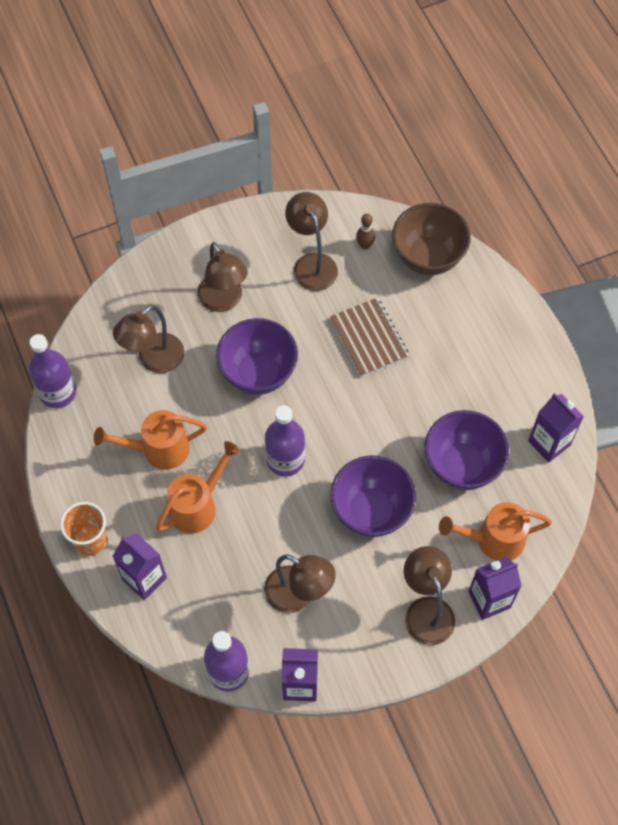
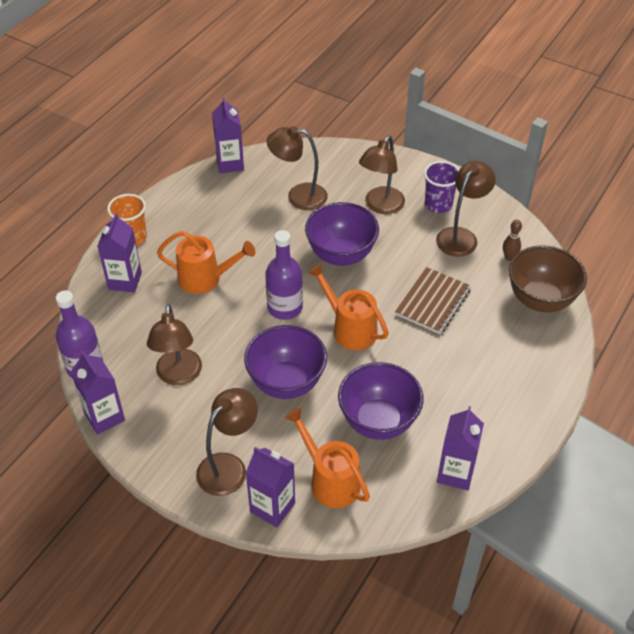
camera: 55 degrees right, 15 degrees down
(57, 392) = (230, 164): purple bottle -> purple carton
(158, 449) = (231, 235): orange watering can -> orange watering can (349, 328)
(260, 254) = (438, 204): none -> purple cup

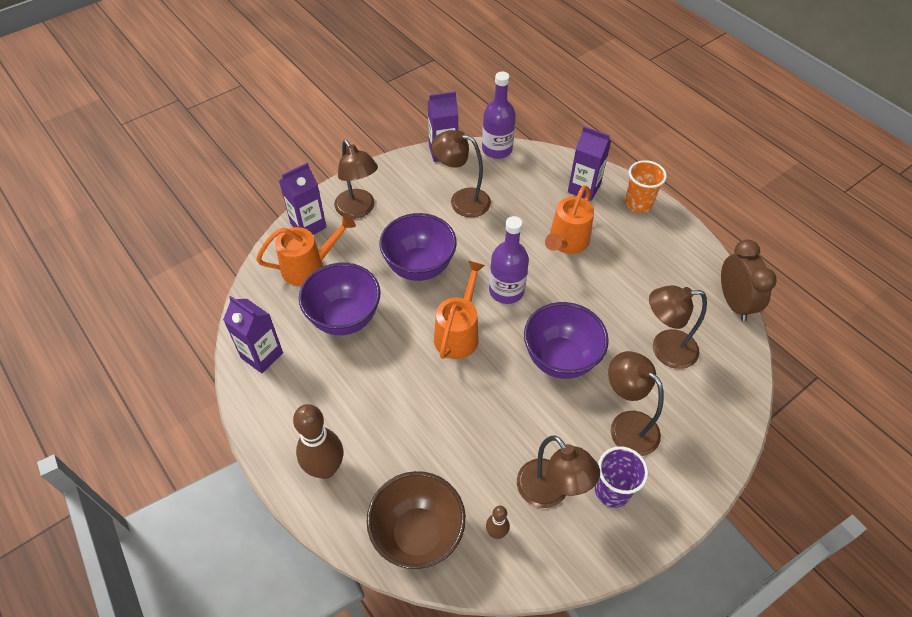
camera: 110 degrees right, 5 degrees up
(230, 164) = (734, 303): purple carton -> brown clock
(298, 196) = (664, 349): brown lamp -> brown lamp turned 120 degrees counterclockwise
(349, 328) = (458, 333): orange watering can -> orange watering can turned 45 degrees counterclockwise
(433, 302) = (461, 419): brown notebook -> none
(529, 376) = (325, 468): none -> brown bowling pin

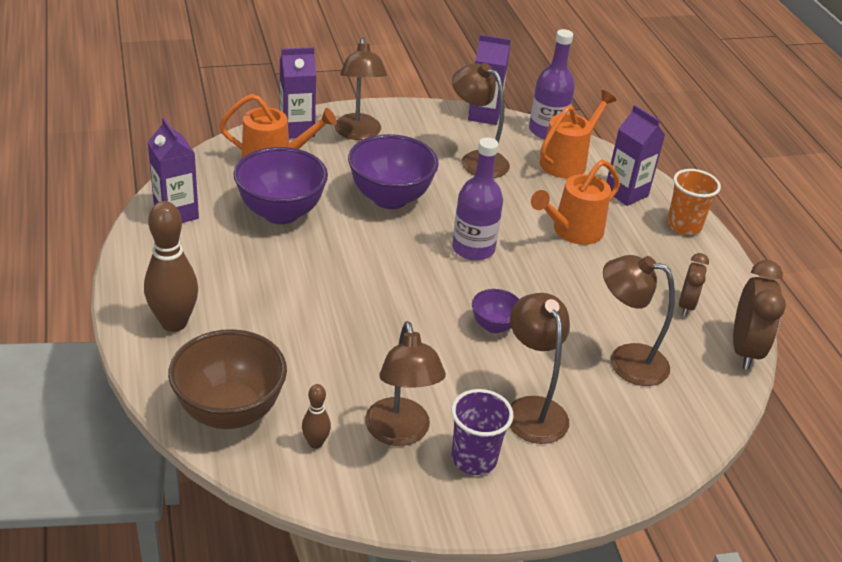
camera: 20 degrees right, 15 degrees down
(458, 333) = (394, 265): orange watering can -> orange watering can (567, 161)
(560, 359) = (494, 326): purple bowl -> purple bowl, size x0.51
(677, 279) = (686, 305): none -> brown clock

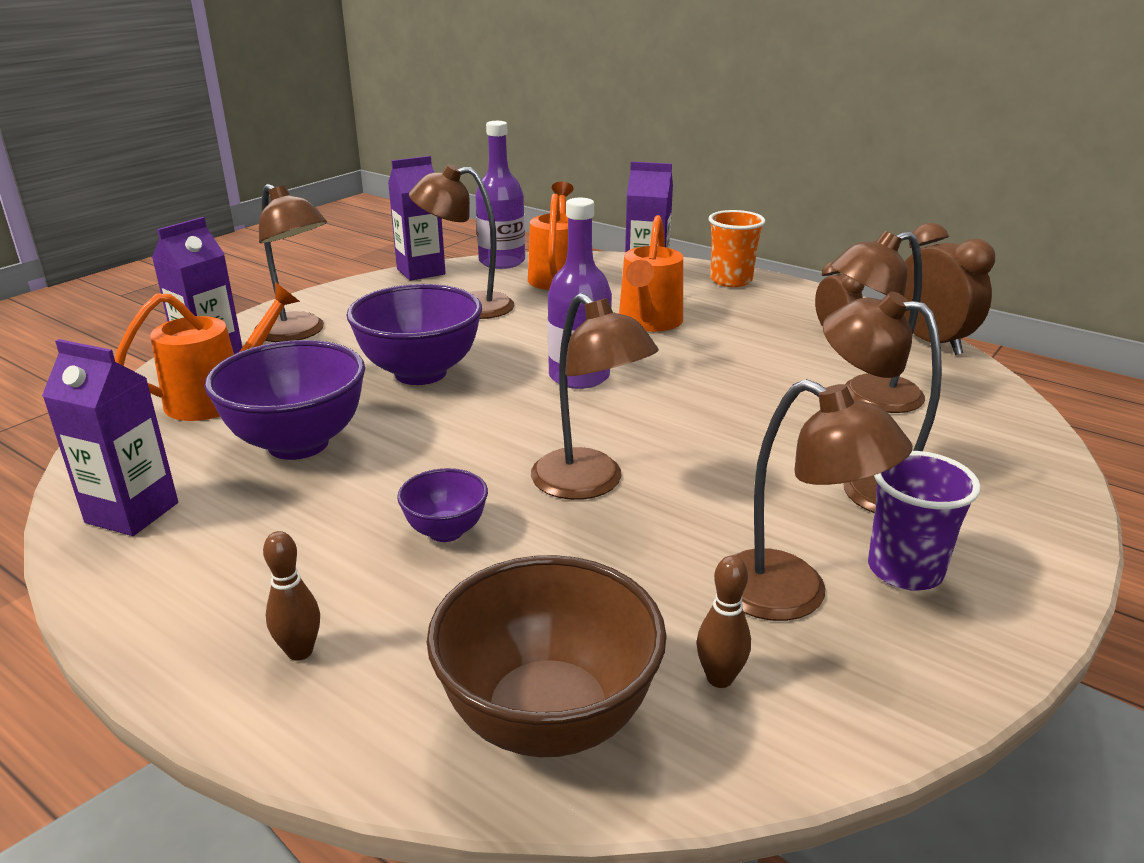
camera: 35 degrees left, 10 degrees down
(174, 323) = (300, 651): brown bowling pin -> brown bowling pin, size x0.50
(387, 318) = (589, 484): none -> brown lamp
(494, 326) = (709, 432): purple bowl -> purple bowl (446, 531)

